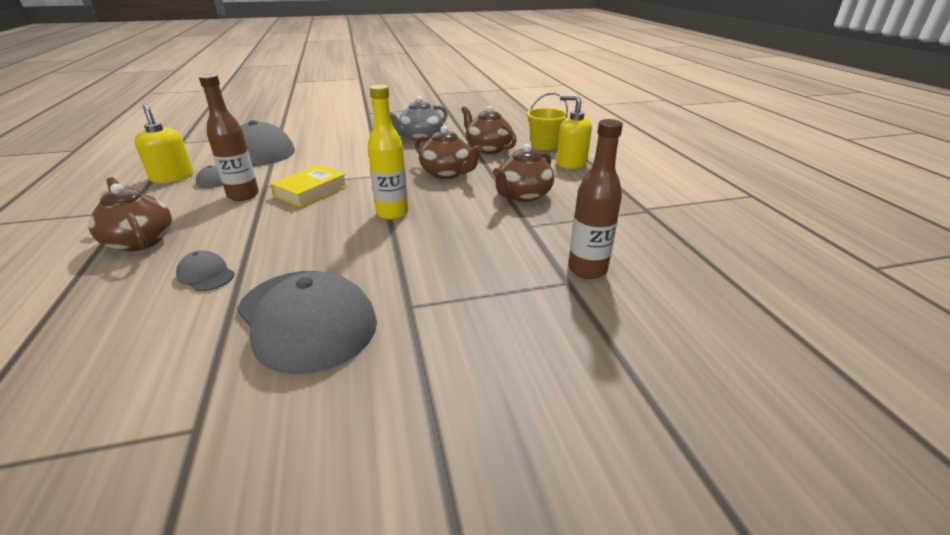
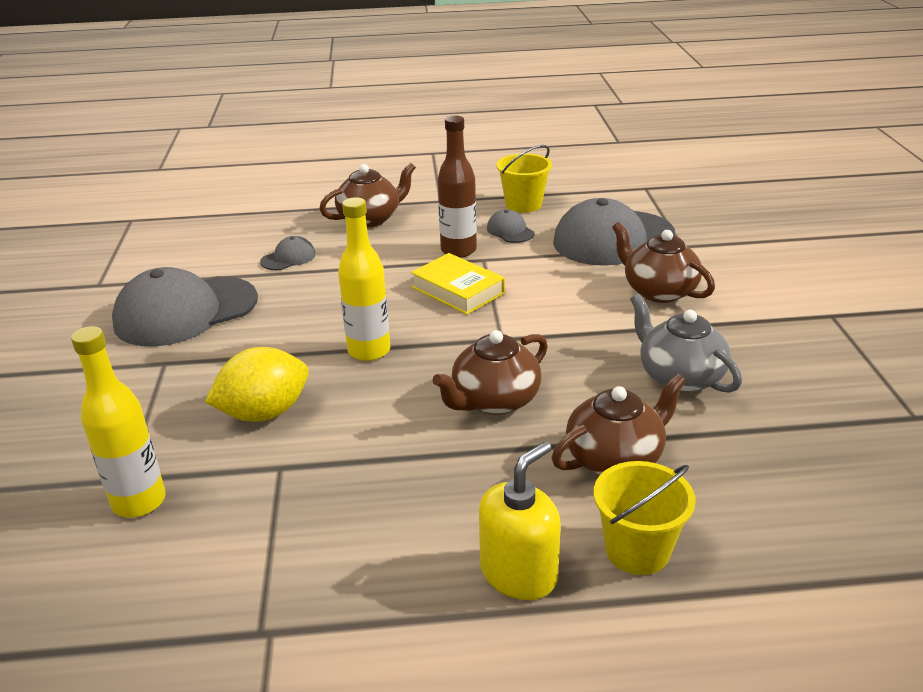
camera: 100 degrees right, 0 degrees up
(172, 177) = (523, 204): yellow soap dispenser -> yellow bucket
(474, 240) = (264, 413): none -> yellow lemon
(523, 195) = (382, 476): brown teapot -> brown teapot (658, 291)
(587, 269) = (139, 502): brown bottle -> yellow bottle

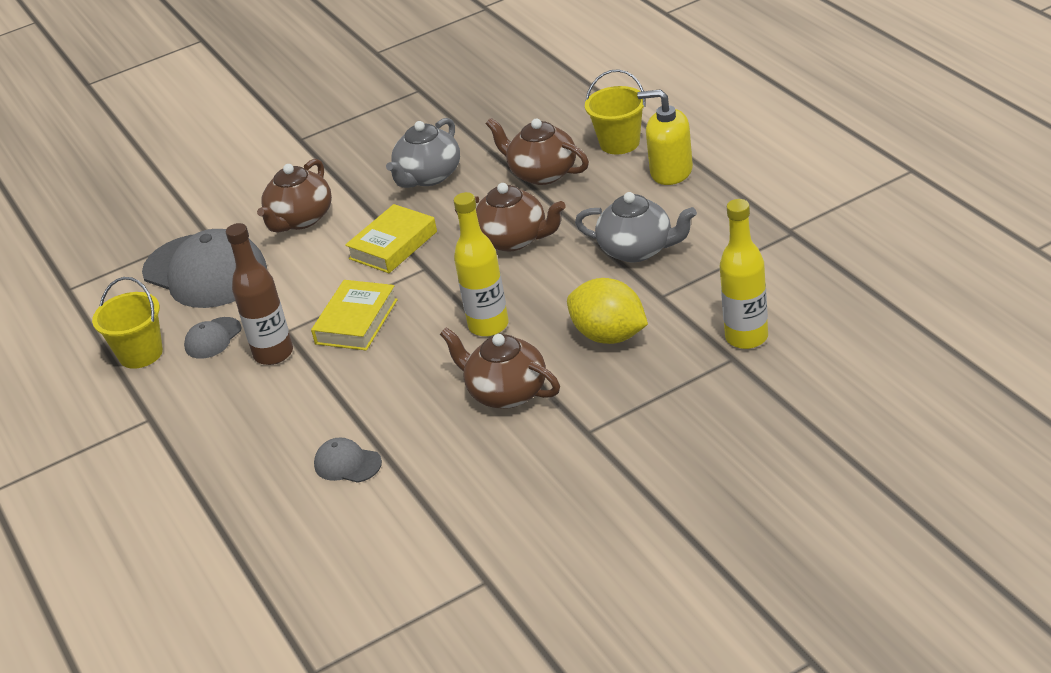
camera: 110 degrees left, 5 degrees up
(185, 311) = (497, 474): grey cap -> none
(370, 219) = (221, 450): brown teapot -> brown teapot (506, 392)
(379, 480) = (637, 250): none -> grey teapot
(560, 329) = (393, 245): none -> yellow book

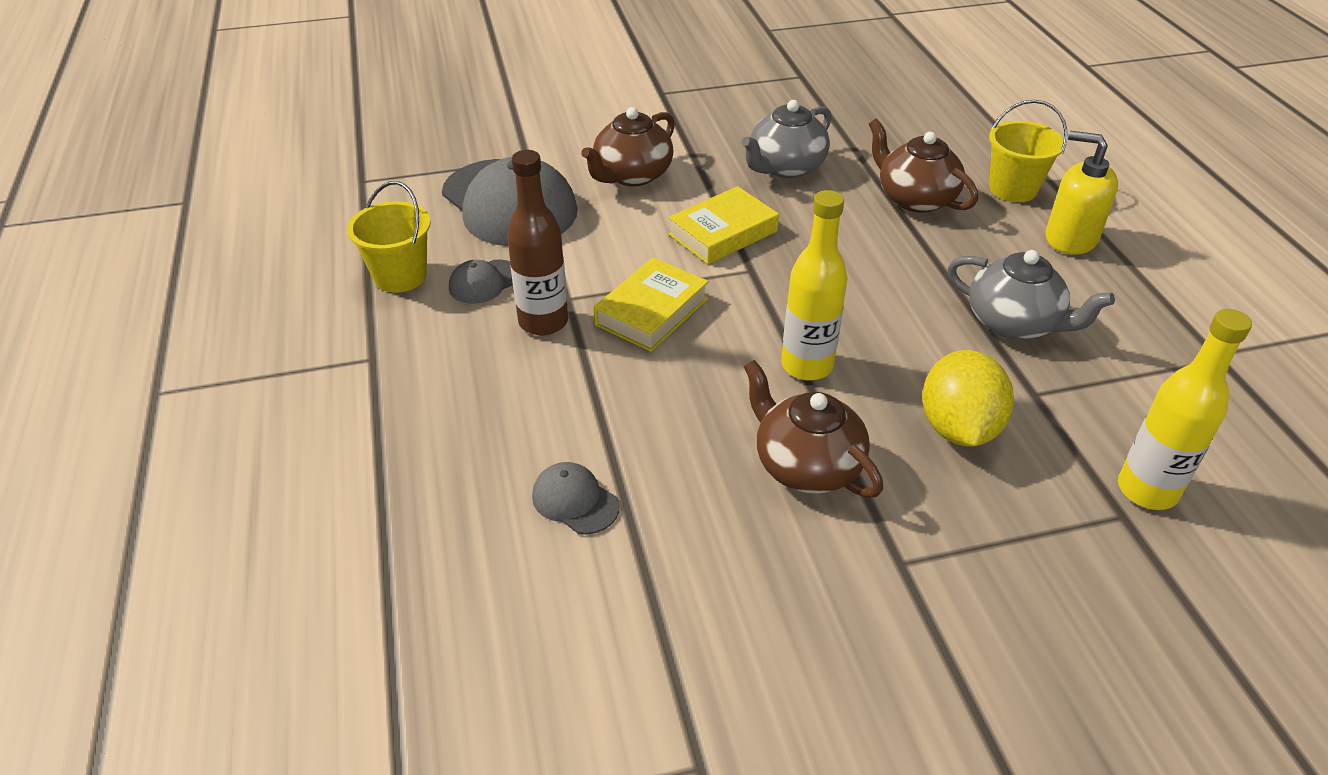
camera: 10 degrees right, 5 degrees up
(513, 239) = (864, 266): brown teapot -> none
(609, 336) = (958, 428): yellow lemon -> yellow lemon turned 45 degrees clockwise

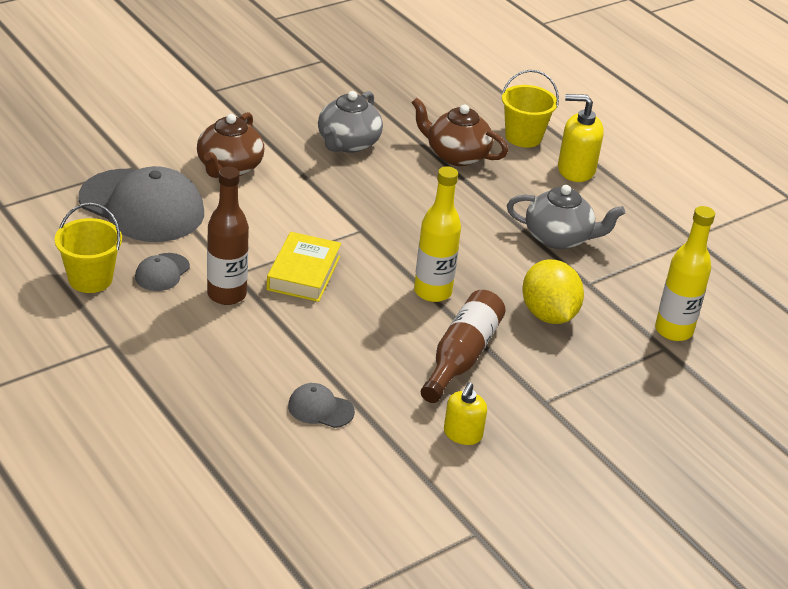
camera: 25 degrees left, 5 degrees down
(723, 233) = (326, 204): yellow book -> none
(755, 587) = (462, 434): none -> yellow soap dispenser
(806, 465) = (461, 357): brown teapot -> brown bottle

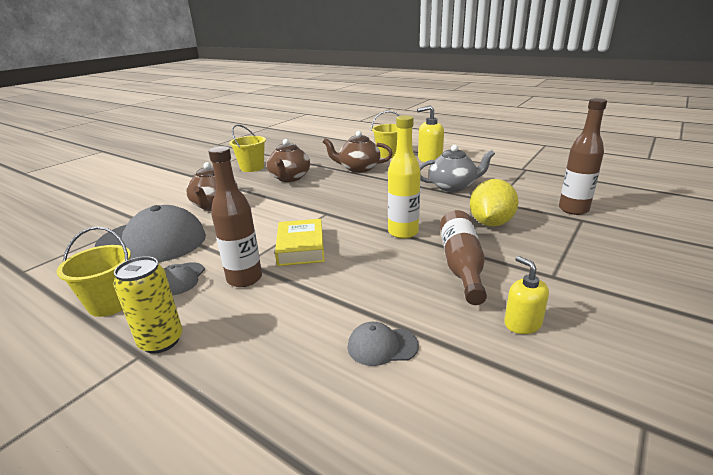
camera: 15 degrees left, 10 degrees down
(131, 337) = (161, 341): none -> yellow can
(305, 101) = (252, 168): none -> yellow bucket
(348, 143) = (289, 178): grey teapot -> brown teapot
(462, 434) = (522, 323): yellow soap dispenser -> yellow soap dispenser turned 150 degrees clockwise
(548, 314) = (491, 223): yellow lemon -> yellow lemon turned 60 degrees clockwise
(673, 330) = (573, 209): yellow bottle -> brown bottle

